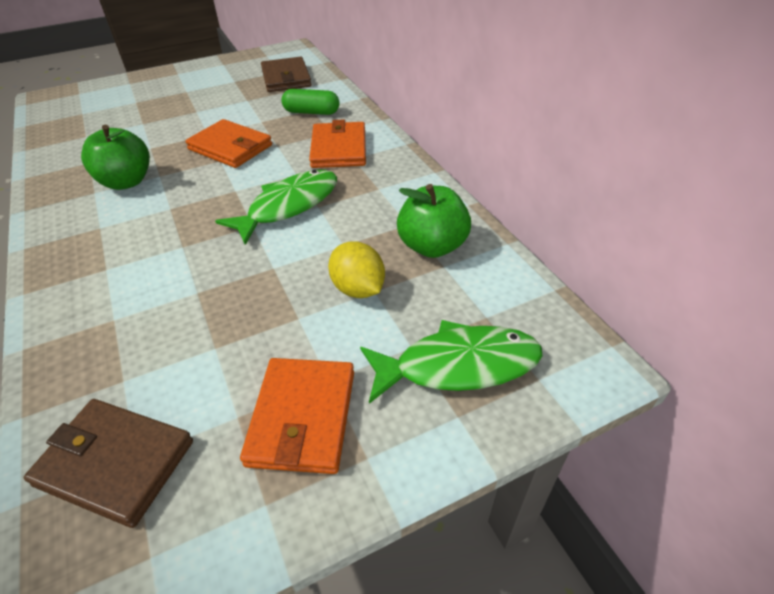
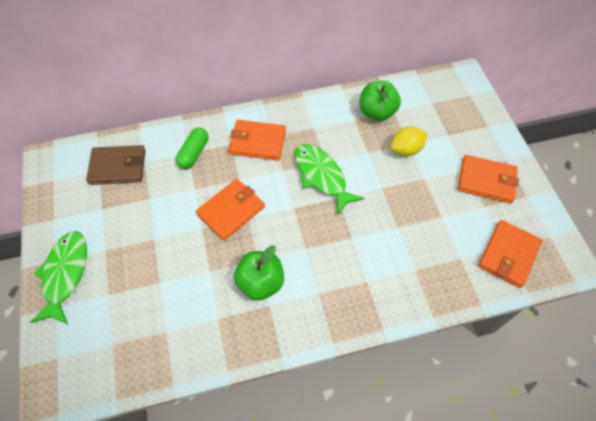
camera: 80 degrees left, 15 degrees up
(115, 462) = (508, 255): brown wallet -> orange wallet
(458, 365) = (461, 120): green fish -> green fish (65, 274)

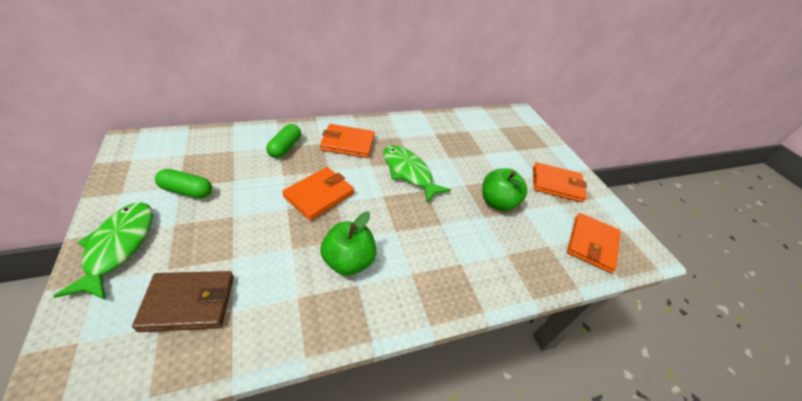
camera: 10 degrees left, 15 degrees down
(109, 213) = (187, 191): none -> green capsule
(118, 167) = (205, 153): brown wallet -> brown wallet (189, 303)
(377, 112) = (454, 130): green apple -> green apple (497, 202)
(406, 150) = (483, 158): yellow lemon -> none

